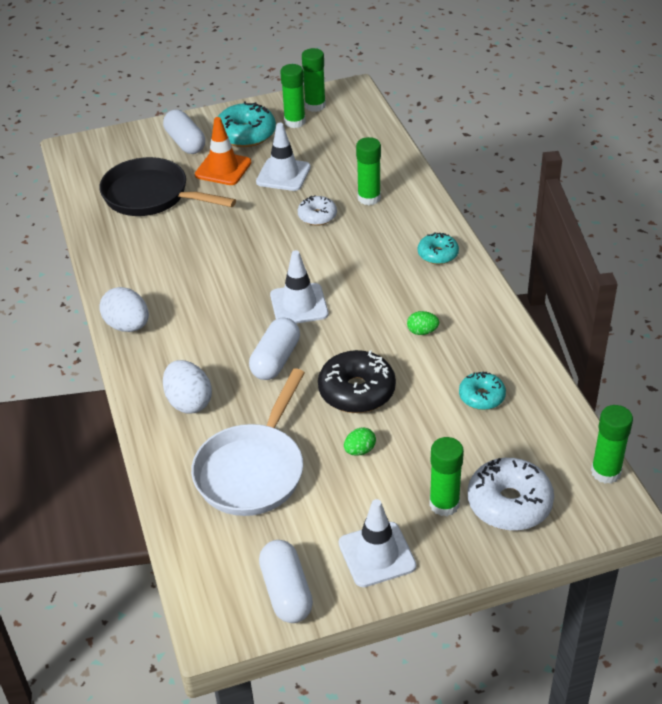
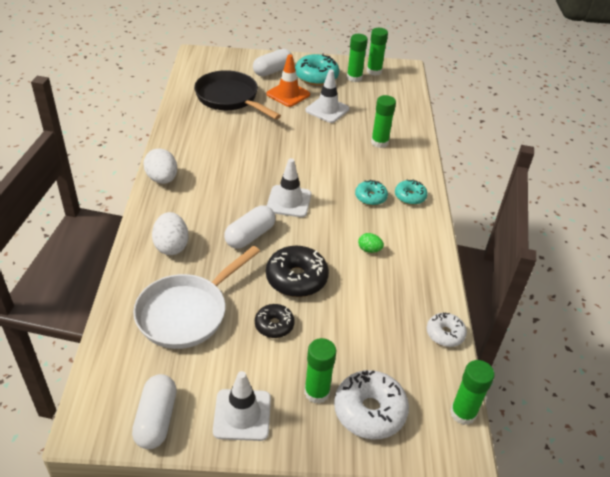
camera: 15 degrees right, 0 degrees up
(185, 142) = (272, 71): white capsule -> white capsule turned 60 degrees clockwise
(317, 216) = (336, 144): white donut -> white donut (445, 334)
(360, 450) = (274, 325): green egg -> black donut
(481, 396) = (390, 315): turquoise donut -> turquoise donut (370, 197)

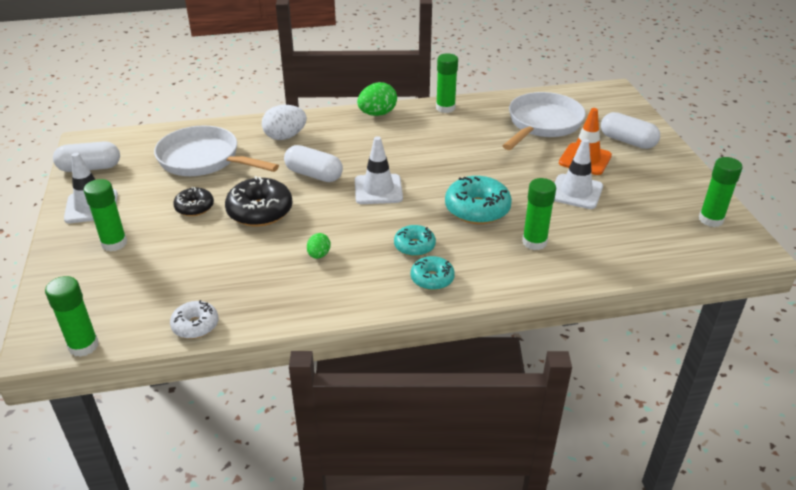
camera: 80 degrees right, 5 degrees down
(162, 179) = (377, 114): white egg -> green egg
(230, 98) = (542, 124): black pan -> white pan
(316, 77) = (646, 174): turquoise donut -> turquoise donut (477, 209)
(354, 78) = (675, 204): green glue stick -> green glue stick (445, 108)
(369, 411) = (91, 278): white donut -> none

